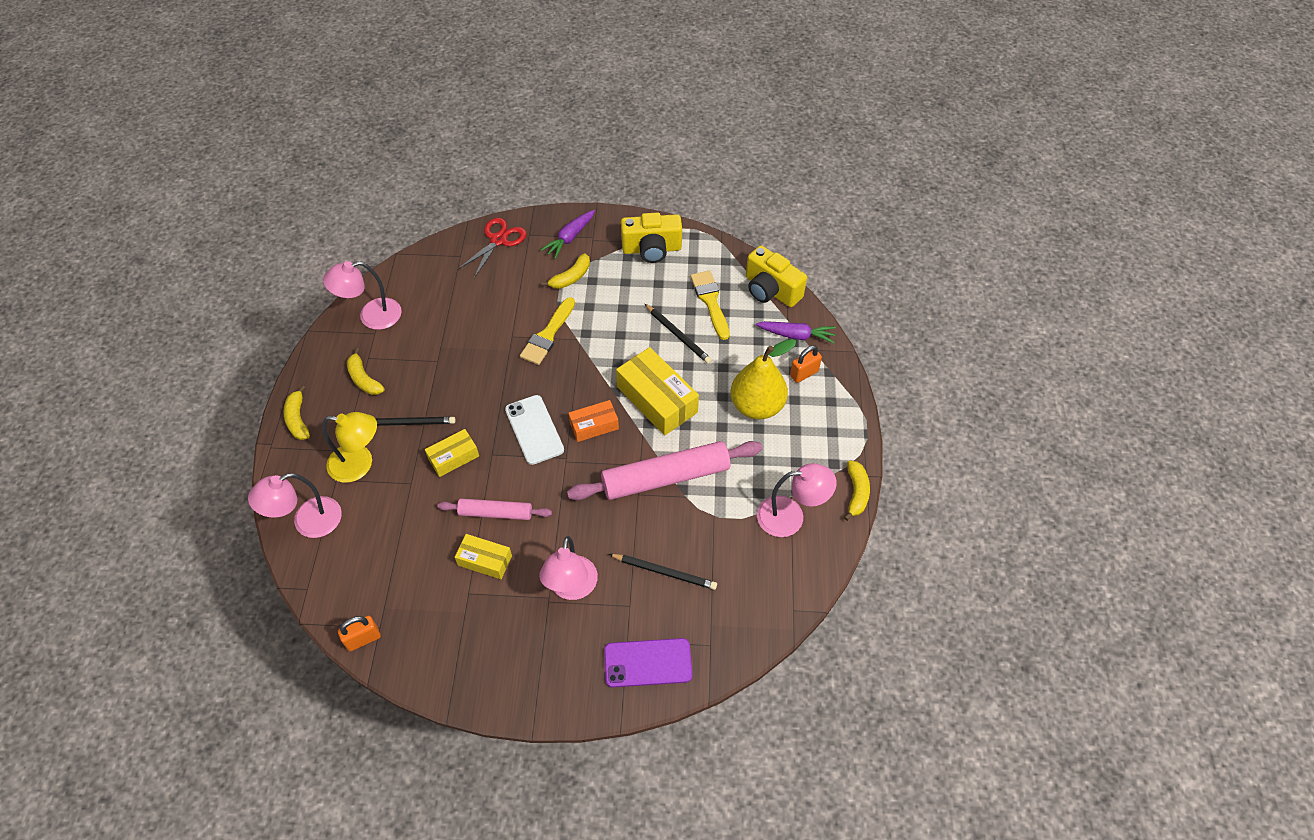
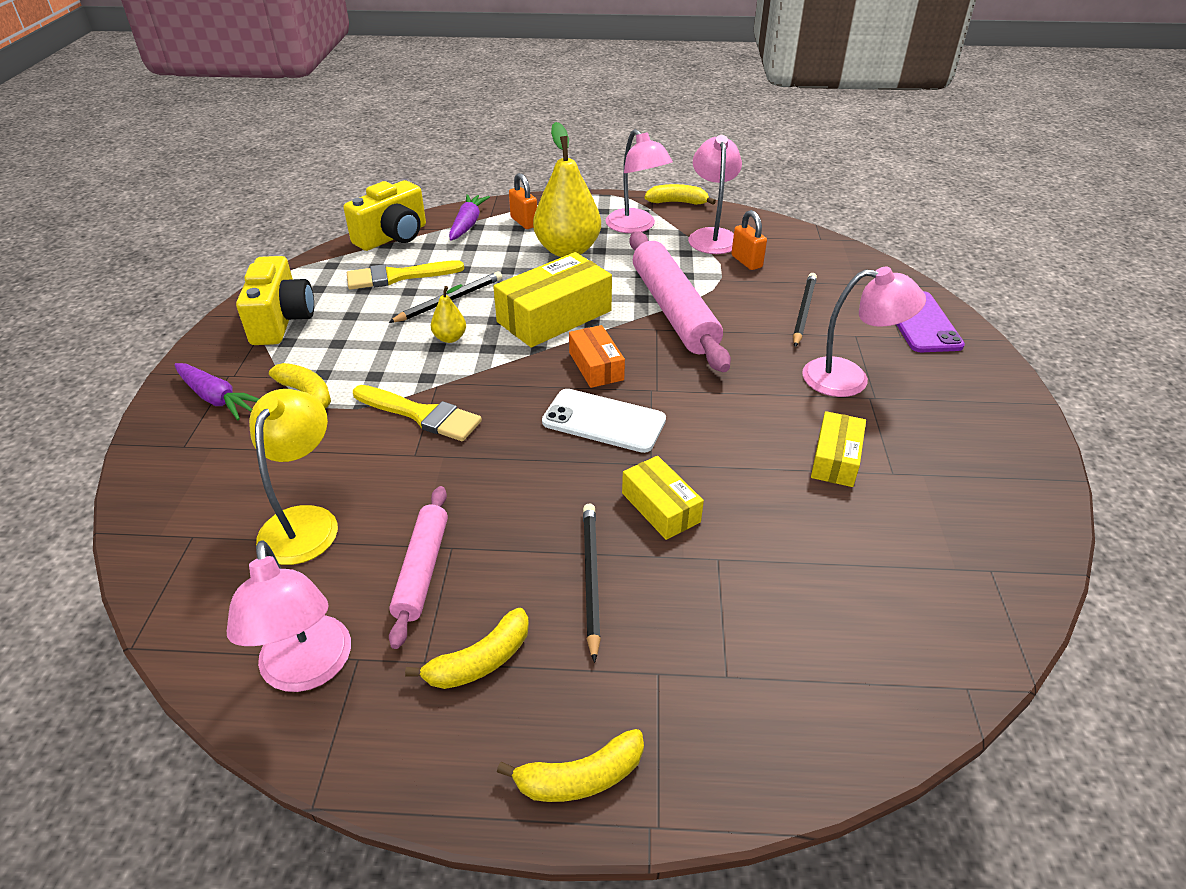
camera: 90 degrees left, 15 degrees down
(308, 522) = (831, 711): pink lamp -> pink lamp (636, 226)
(359, 464) = (688, 640): yellow lamp -> yellow lamp (305, 522)
(363, 639) = (1020, 589): orange padlock -> orange padlock (746, 261)
(495, 513) = (754, 453): pink rolling pin -> pink rolling pin (422, 570)
(498, 240) = (177, 484): red scissors -> none
(534, 430) = (604, 421): white phone -> white phone turned 45 degrees clockwise
(630, 340) = (450, 338): none -> yellow pear

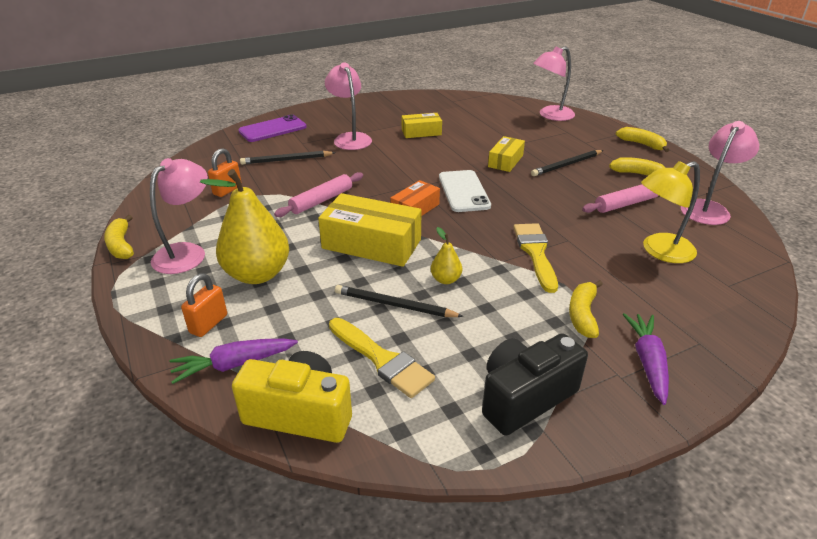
camera: 120 degrees left, 5 degrees down
(282, 321) = (525, 398): yellow camera -> black camera
(673, 310) = (321, 200): pink rolling pin -> pink rolling pin, size x0.56
(712, 236) = (189, 212): pink lamp -> pink lamp (550, 115)

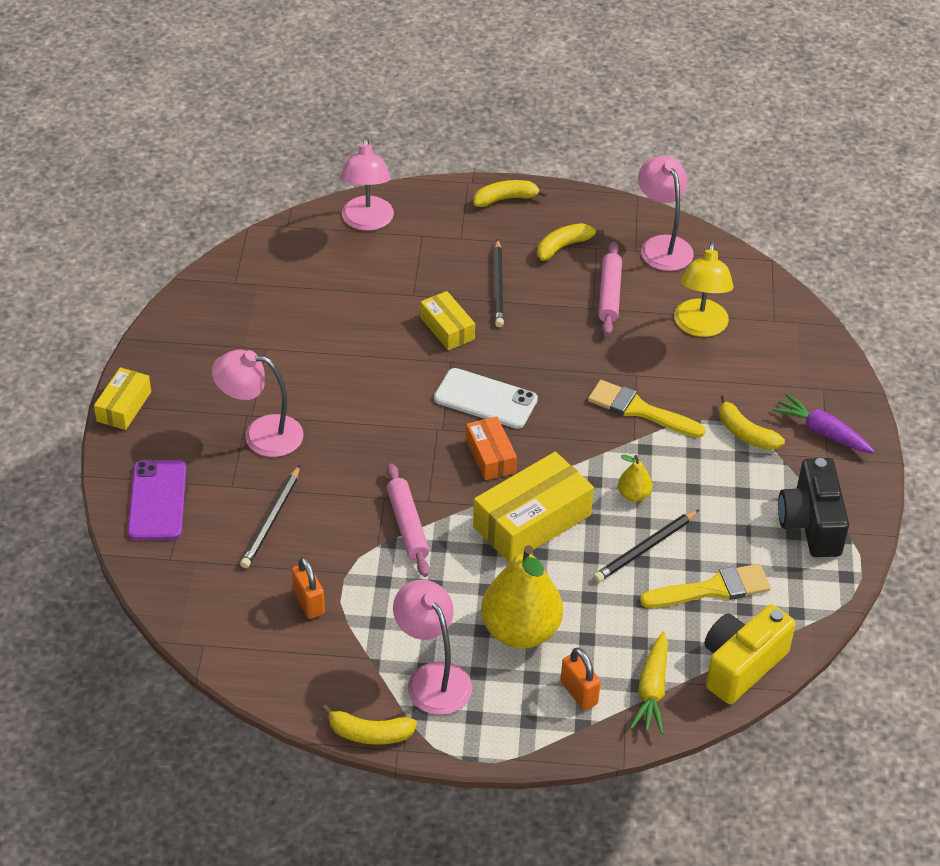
camera: 60 degrees left, 10 degrees up
(233, 365) = (652, 691): purple carrot -> yellow carrot
(421, 132) = (305, 360): yellow box -> yellow box (124, 406)

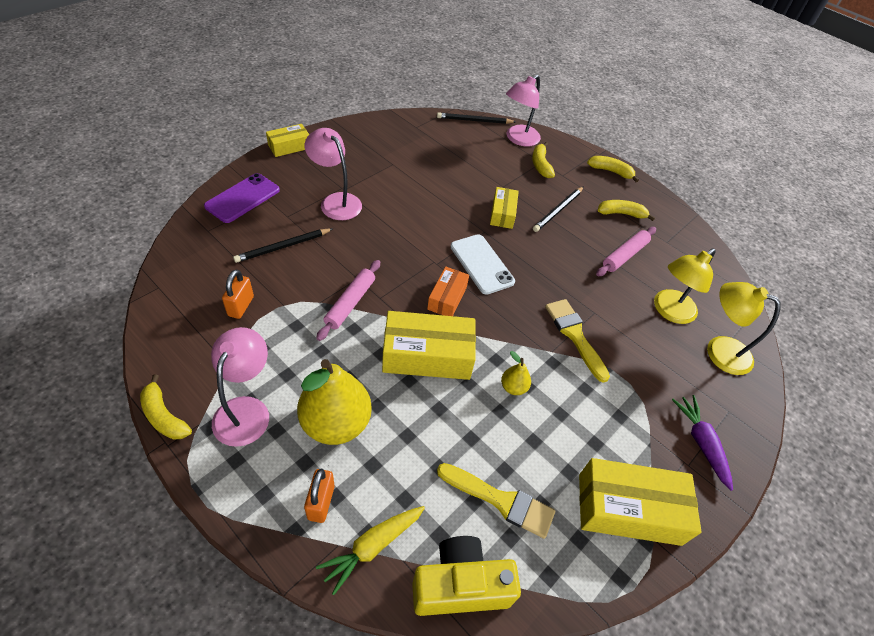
camera: 35 degrees right, 5 degrees up
(645, 548) = (483, 431): black pencil -> black pencil (474, 121)
(662, 245) = (688, 249): pink lamp -> none
(745, 433) = (637, 402): yellow banana -> yellow banana (540, 165)
(772, 336) = (719, 350): none -> yellow lamp
(811, 524) = (628, 509): black camera -> yellow box

